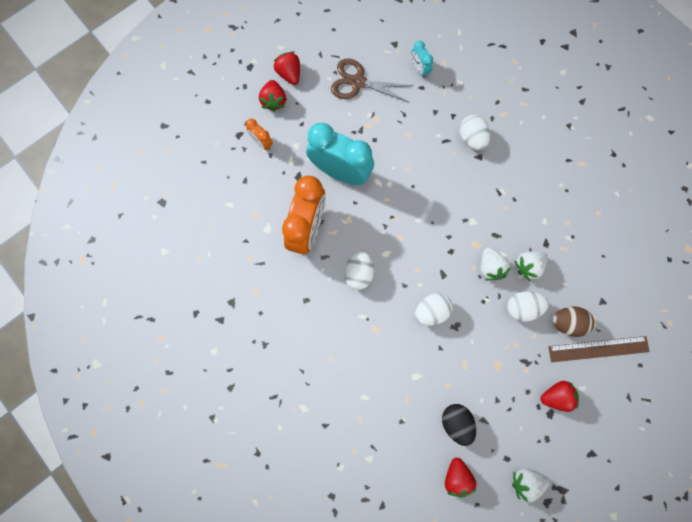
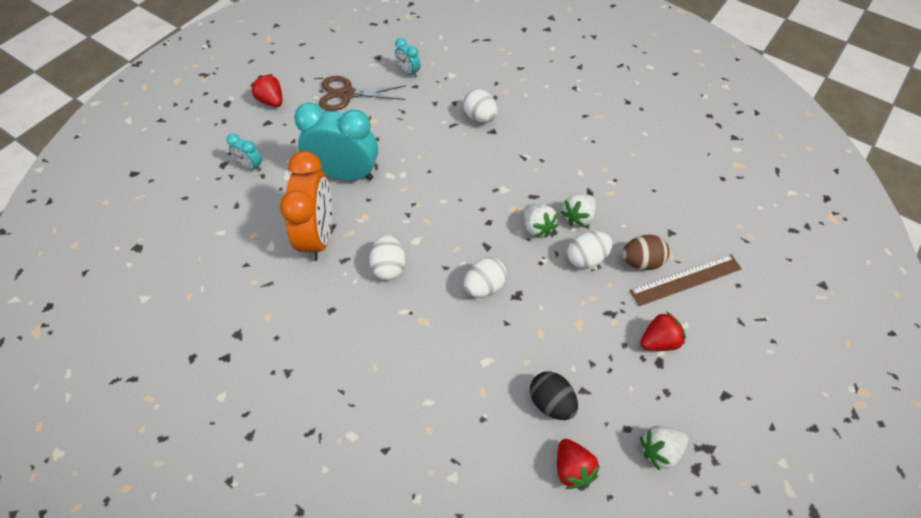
camera: 15 degrees left, 20 degrees down
(262, 142) = (250, 166): orange clock -> turquoise clock
(273, 101) = (258, 127): red strawberry -> none

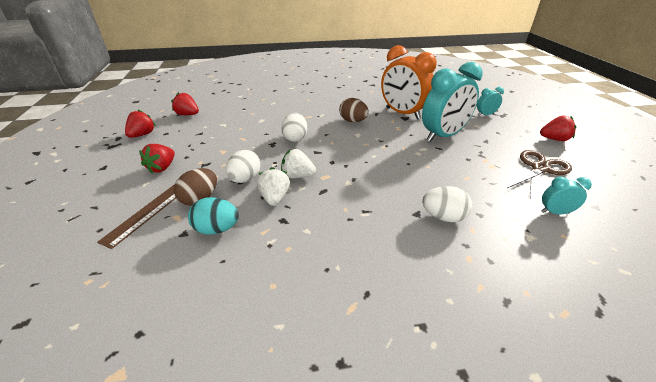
camera: 135 degrees right, 20 degrees down
(389, 267) = (353, 121): white egg -> brown egg
(551, 402) = (214, 124): black egg -> none
(644, 218) = (217, 229): none -> turquoise egg
(660, 450) = (142, 135): white strawberry -> red strawberry

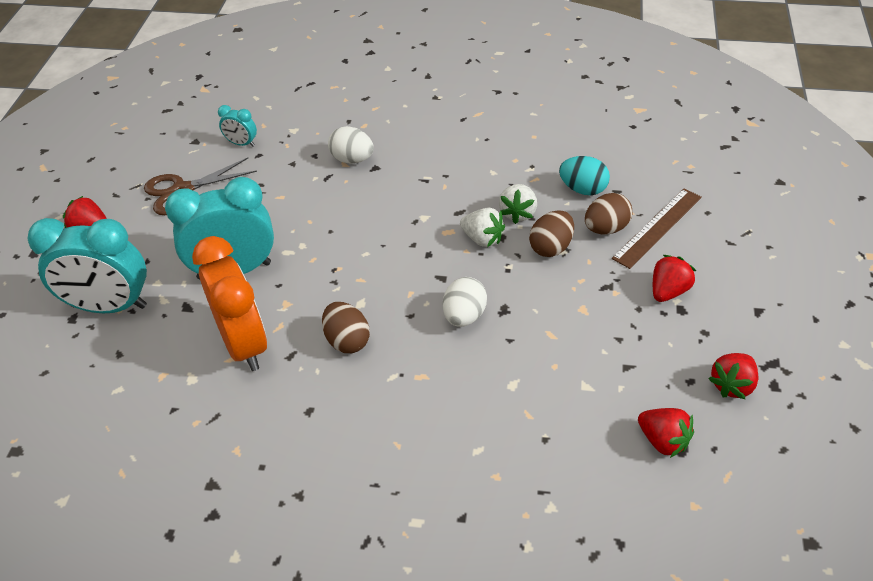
camera: 160 degrees left, 10 degrees up
(245, 179) = (551, 247): white egg -> brown egg
(485, 115) = (110, 306): turquoise clock -> turquoise clock, size x2.22

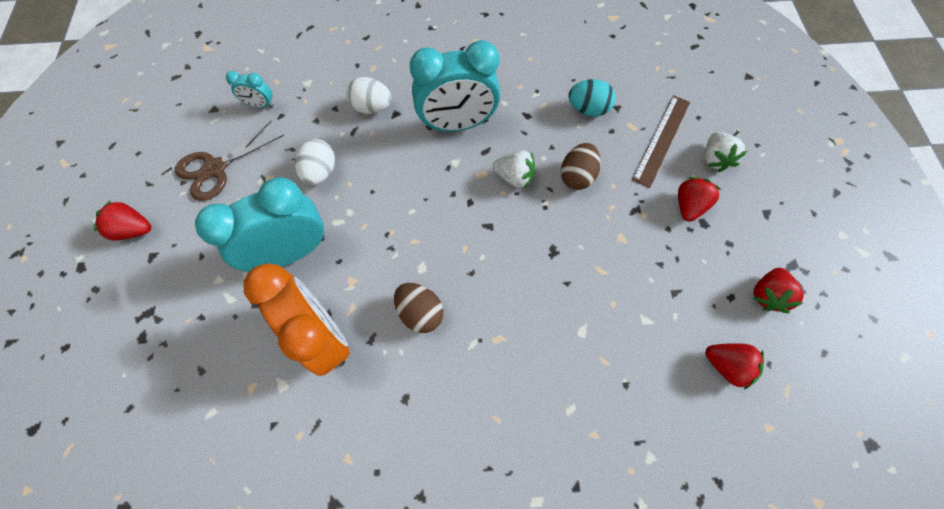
camera: 15 degrees left, 20 degrees up
(110, 306) = (177, 316): turquoise clock -> turquoise clock (457, 124)
(464, 316) = (520, 265): white egg -> white egg (320, 172)
(518, 213) = (538, 144): white strawberry -> white strawberry (714, 159)
(606, 228) = (618, 148): brown egg -> none

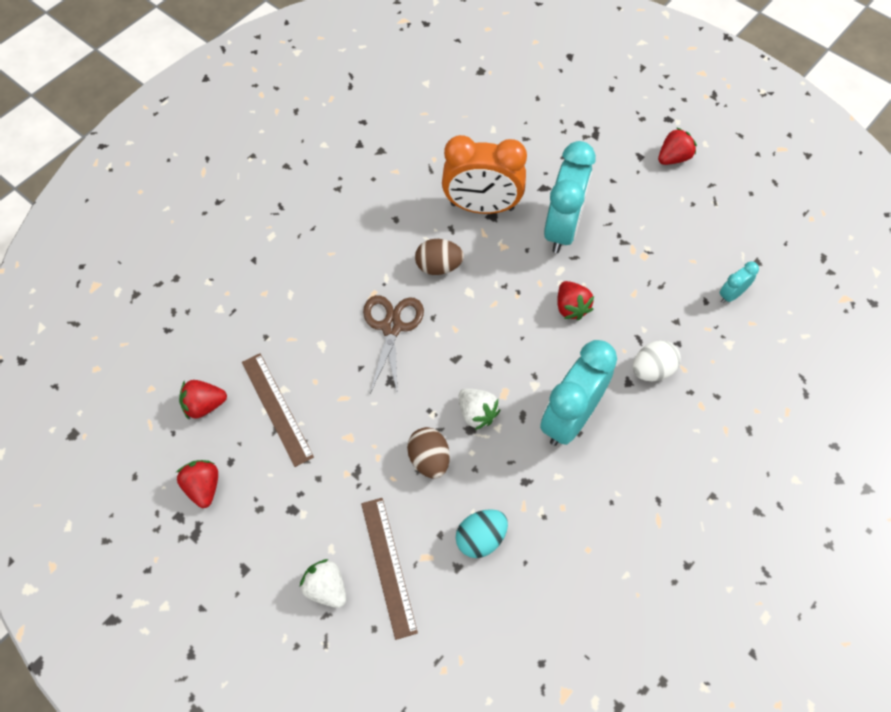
camera: 135 degrees right, 5 degrees down
(215, 168) = (687, 229): brown scissors -> brown scissors (392, 327)
(320, 172) = (617, 289): white egg -> none
(514, 177) = (477, 413): white strawberry -> white strawberry turned 105 degrees counterclockwise
(663, 308) = (276, 408): none -> brown ruler
(688, 206) = (316, 515): red strawberry -> red strawberry (571, 307)

